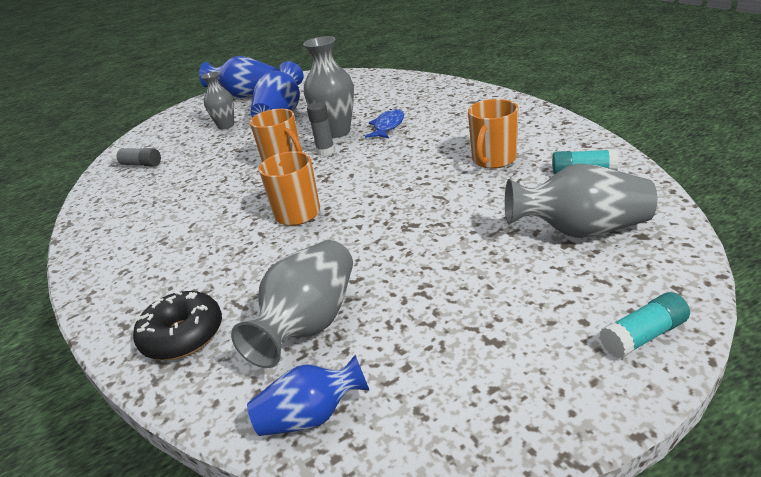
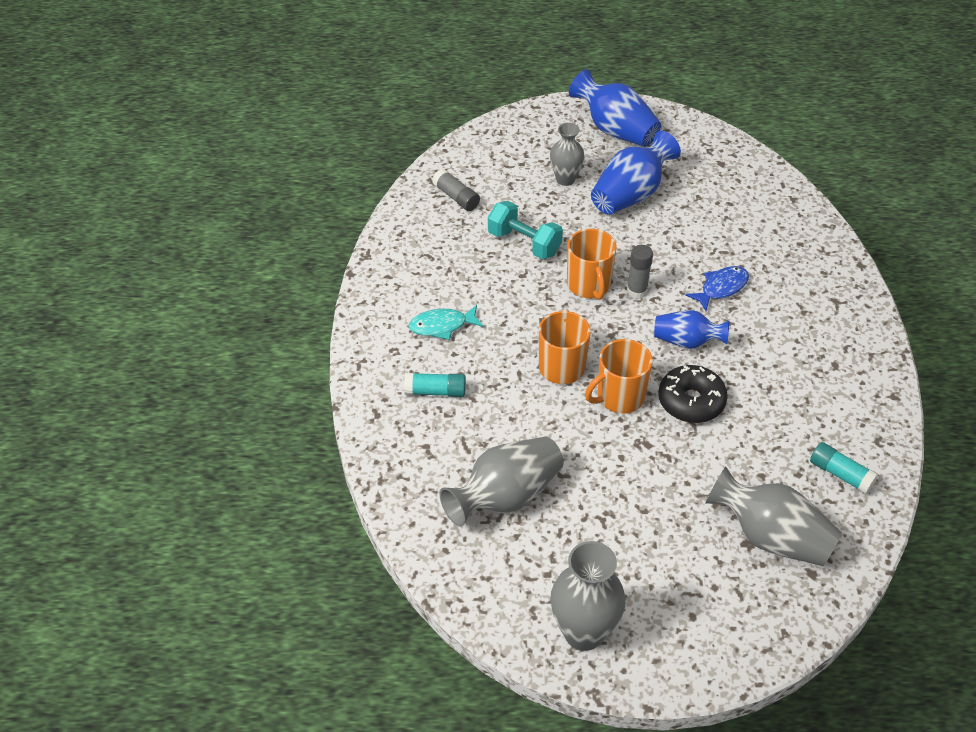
camera: 25 degrees right, 15 degrees up
(166, 236) = (442, 326): none -> turquoise fish
(183, 335) = (414, 451): black donut -> black donut (691, 401)
(213, 164) = (524, 243): none -> turquoise dumbbell
(311, 416) = (466, 572): blue vase -> blue vase (687, 341)
(337, 132) = (666, 264): grey vase -> grey vase (583, 632)
(493, 160) = (778, 406): orange mug -> orange mug (619, 397)
(643, 336) = (720, 652): turquoise glue stick -> turquoise glue stick (435, 391)

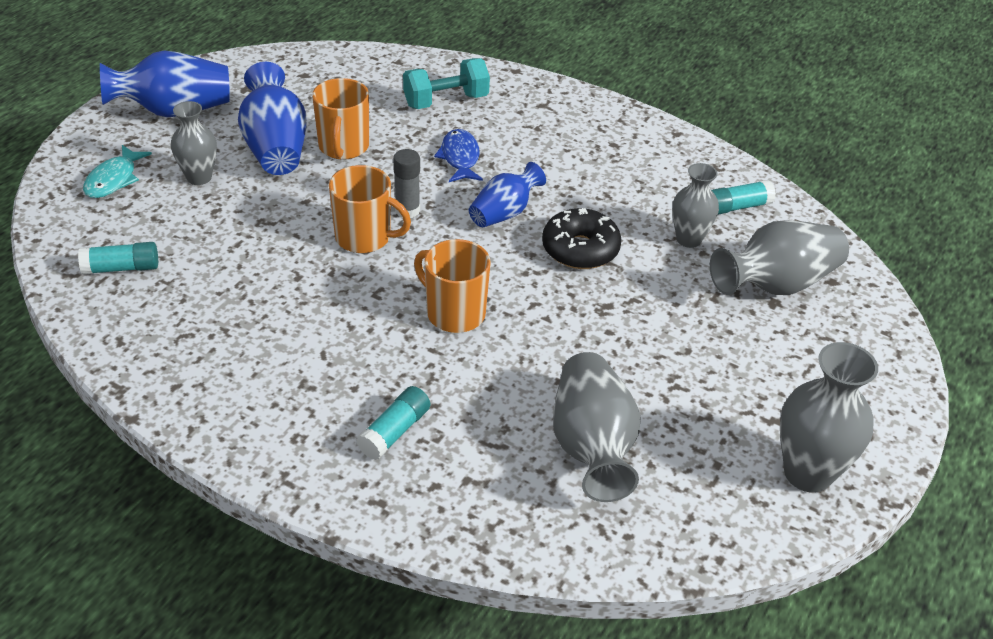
camera: 60 degrees left, 5 degrees down
(442, 326) = (303, 377): turquoise fish -> turquoise fish (114, 179)
(456, 197) = (121, 268): grey glue stick -> turquoise glue stick
(524, 243) = (254, 252): turquoise dumbbell -> turquoise dumbbell (446, 101)
(619, 397) = (532, 293): orange mug -> orange mug (343, 147)
(768, 460) = (689, 239): none -> grey vase

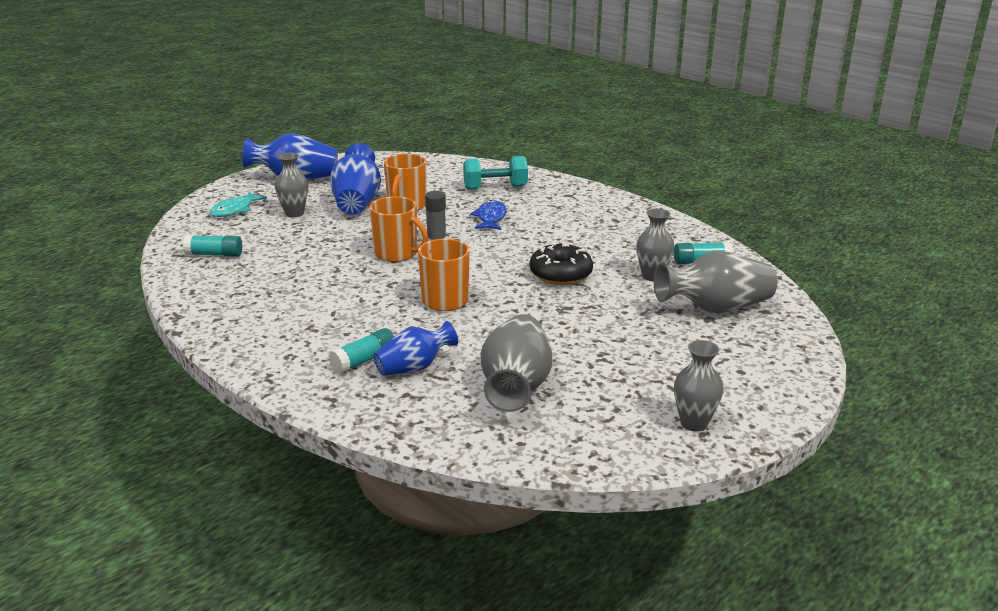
camera: 15 degrees right, 15 degrees down
(504, 213) = (510, 249): blue vase -> blue vase (414, 367)
(808, 473) = (694, 423): grey vase -> grey vase, size x0.64

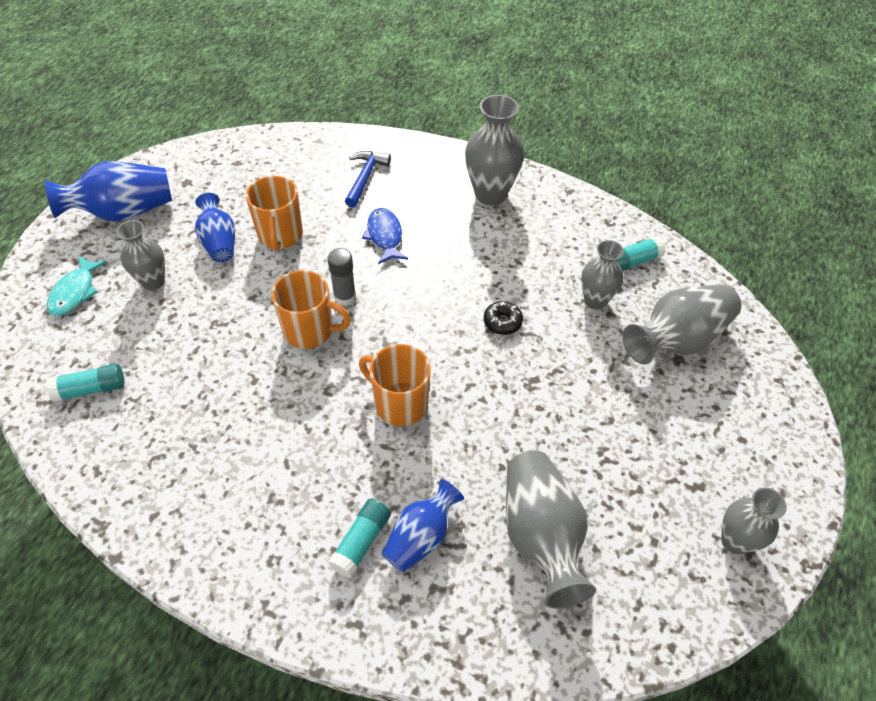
camera: 20 degrees left, 25 degrees up
(357, 202) = (219, 242): blue vase -> blue vase, size x0.64
(495, 188) = (365, 177): turquoise dumbbell -> blue hammer
(560, 274) = (502, 322): black donut -> black donut, size x0.56
(596, 210) = (490, 194): none -> grey vase

